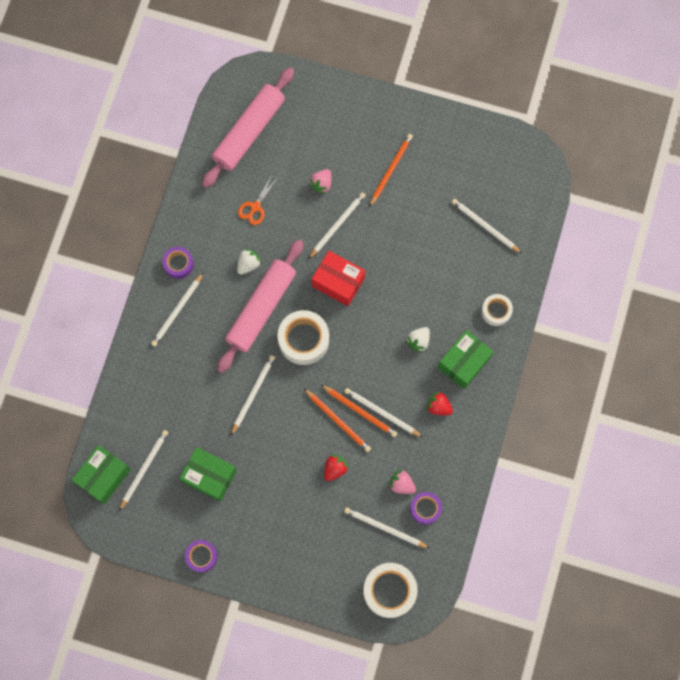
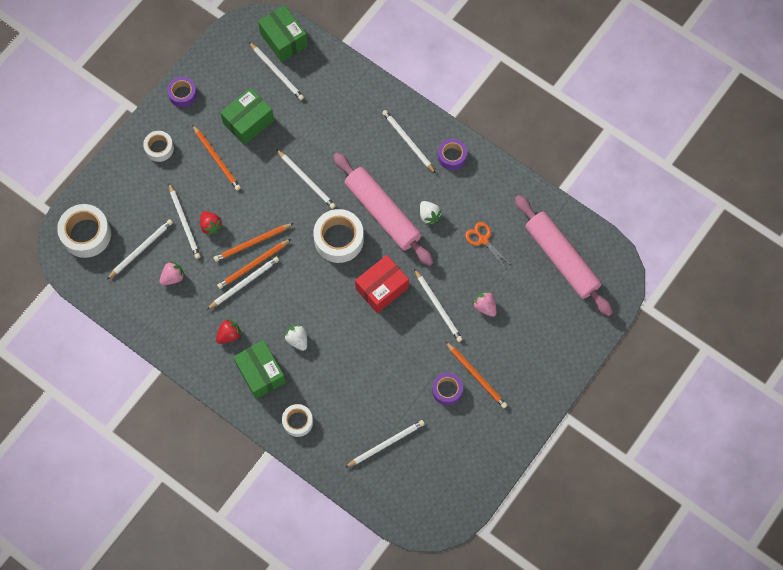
camera: 110 degrees right, 5 degrees down
(261, 492) = (216, 159): none -> orange pencil
(270, 555) = (159, 148): none -> white tape
(340, 496) = (184, 222): none -> white pencil
(425, 508) = (143, 289): purple tape -> purple tape (447, 390)

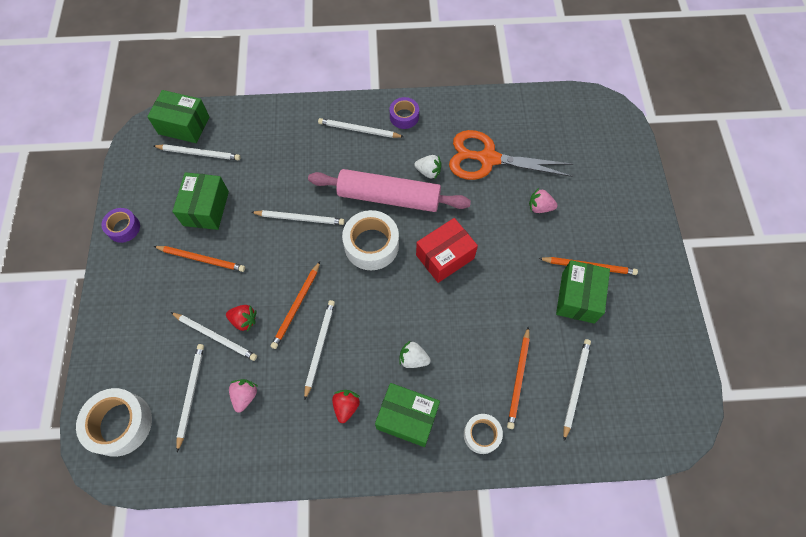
camera: 40 degrees left, 5 degrees down
(159, 148) = (137, 289): white tape -> none
(253, 265) = (314, 324): orange pencil -> orange pencil (518, 378)
(382, 288) = (445, 257): red box -> red box turned 45 degrees clockwise
(438, 306) = (504, 236): white pencil -> none
(447, 390) = (578, 297): purple tape -> green box
(483, 240) = (488, 159): orange scissors -> orange scissors, size x2.09
(561, 259) = (559, 129): pink rolling pin -> none

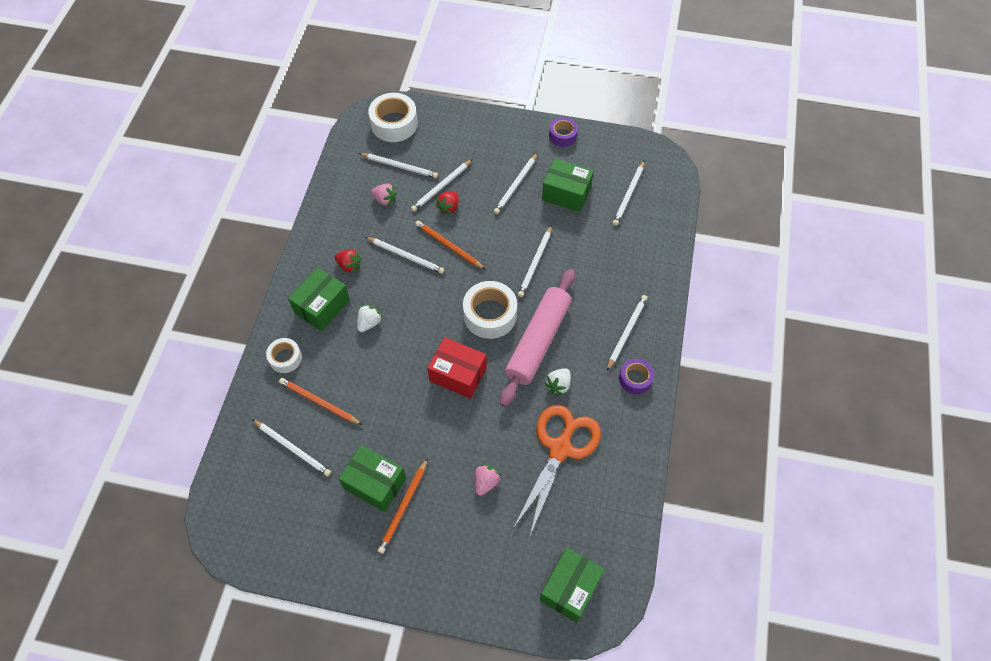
camera: 105 degrees right, 5 degrees down
(184, 125) = (664, 186): green box -> green box (570, 588)
(201, 259) = (516, 185): orange pencil -> white pencil
(445, 257) = (458, 374): red box -> red box turned 45 degrees counterclockwise

